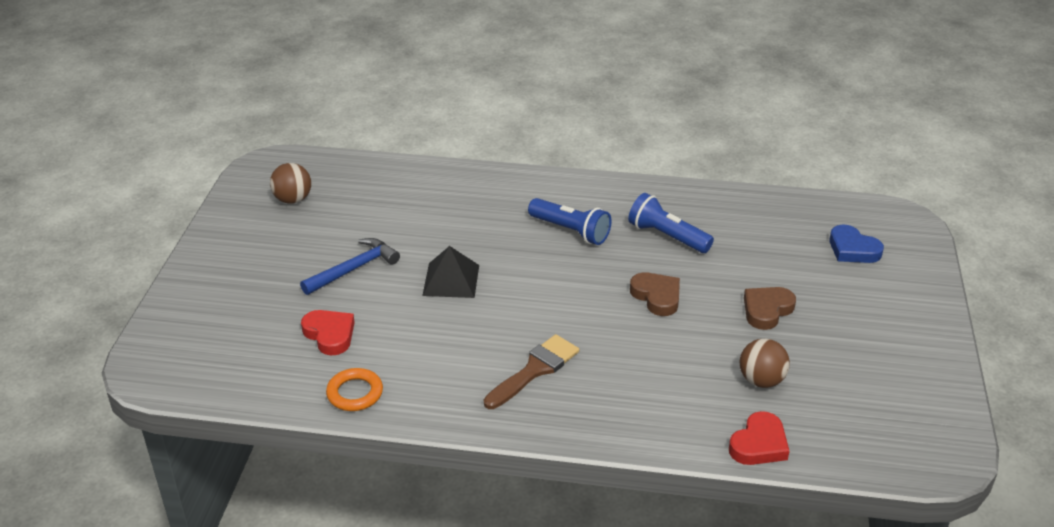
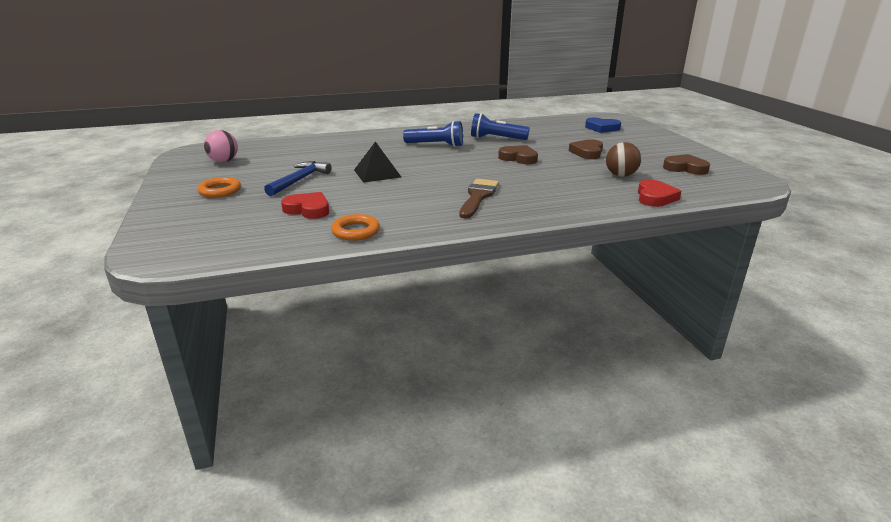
camera: 25 degrees left, 10 degrees down
(259, 266) = (220, 191): none -> orange ring
(293, 199) = (223, 161): brown ball -> pink ball
(873, 392) = (685, 168): none -> brown heart

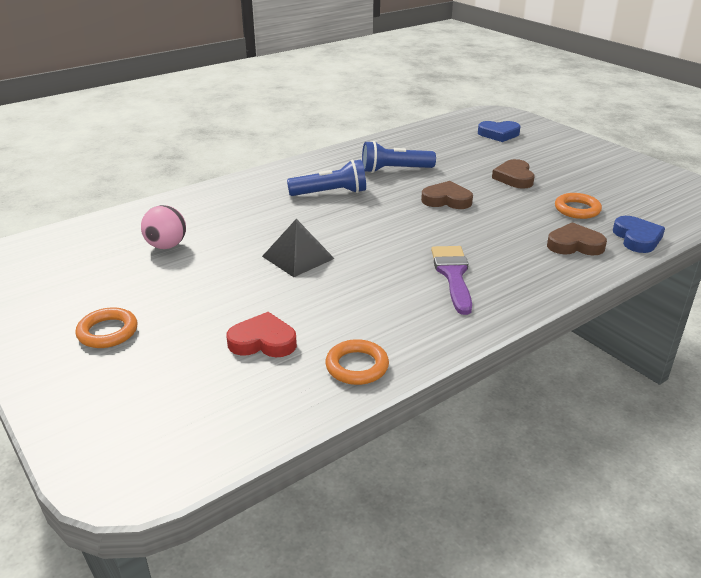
camera: 20 degrees left, 5 degrees up
(223, 161) = (62, 273): pink ball -> pink ball (166, 246)
(299, 180) = (205, 289): blue hammer -> none
(478, 197) = (453, 275): brown brush -> purple brush
(620, 175) = (577, 209): brown ball -> orange ring
(655, 197) = (637, 238): red heart -> blue heart
(685, 168) = (632, 186): brown heart -> brown heart (574, 245)

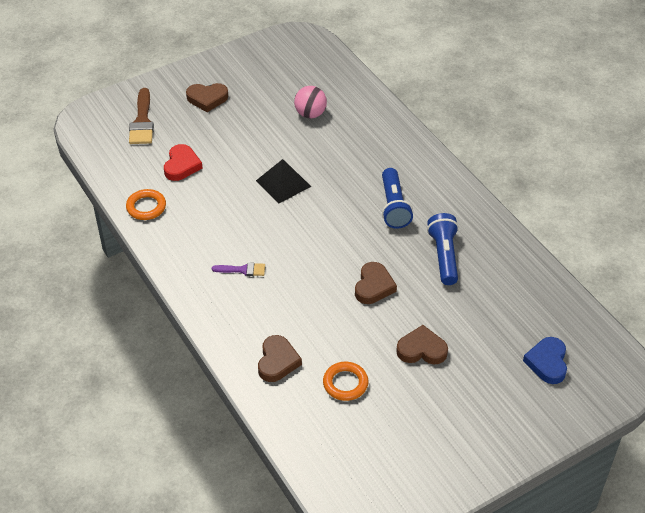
camera: 95 degrees right, 15 degrees up
(108, 332) = (207, 99): orange ring -> brown heart
(148, 397) = (142, 121): none -> brown brush
(453, 275) = (242, 270): purple brush -> purple brush, size x0.58
(637, 238) = (283, 413): blue heart -> none

